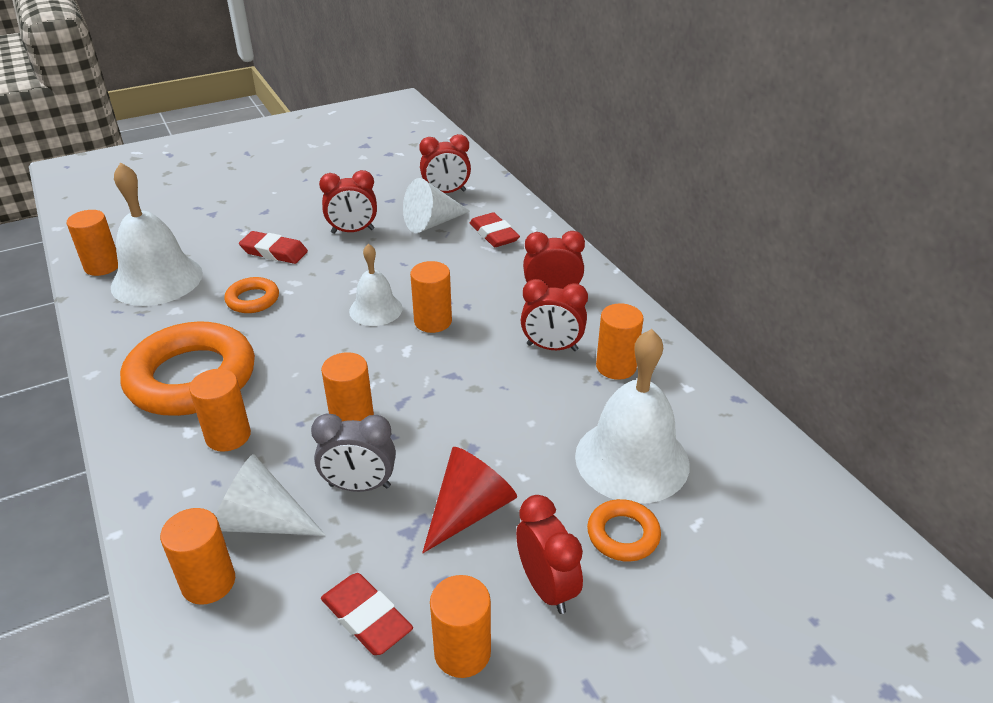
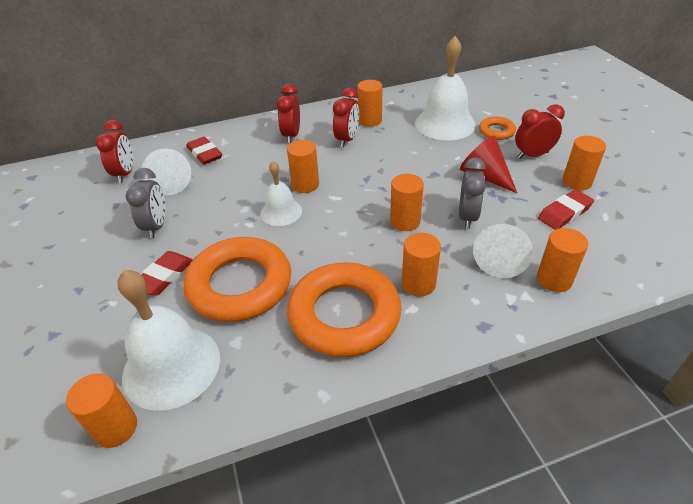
camera: 80 degrees left, 5 degrees up
(253, 299) = (240, 285): orange ring -> orange ring, size x2.14
(353, 231) = (156, 226): red clock -> grey clock
(494, 234) = (204, 154): red eraser -> red eraser turned 75 degrees clockwise

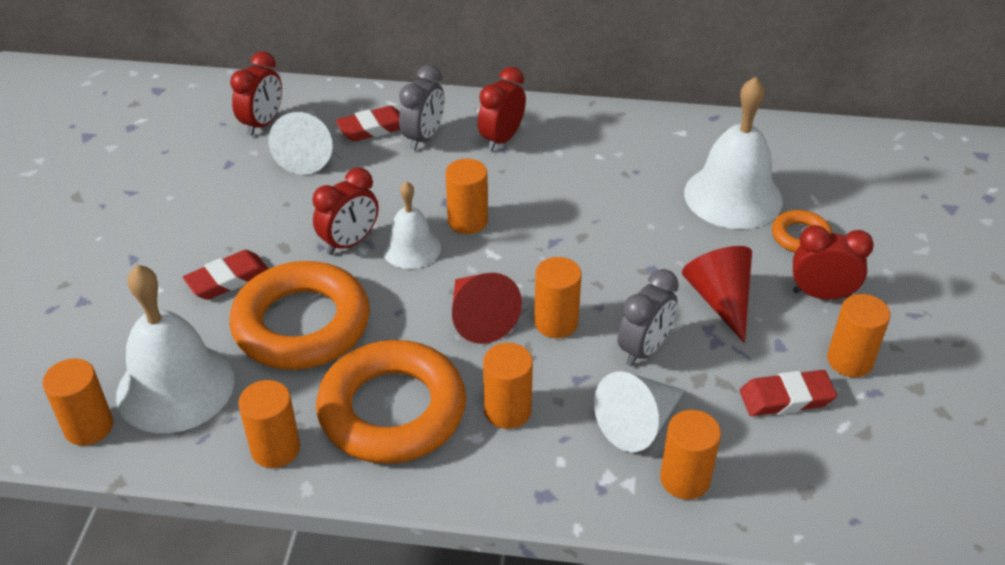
camera: 25 degrees right, 0 degrees up
(156, 226) = (256, 211): grey clock -> grey clock (423, 138)
(204, 154) = (373, 128): red eraser -> red eraser turned 75 degrees clockwise
(347, 139) = (571, 172): red clock -> red clock (349, 243)
(356, 236) = (479, 318): none -> red cone
(370, 120) = (627, 153): orange cylinder -> orange cylinder (275, 449)

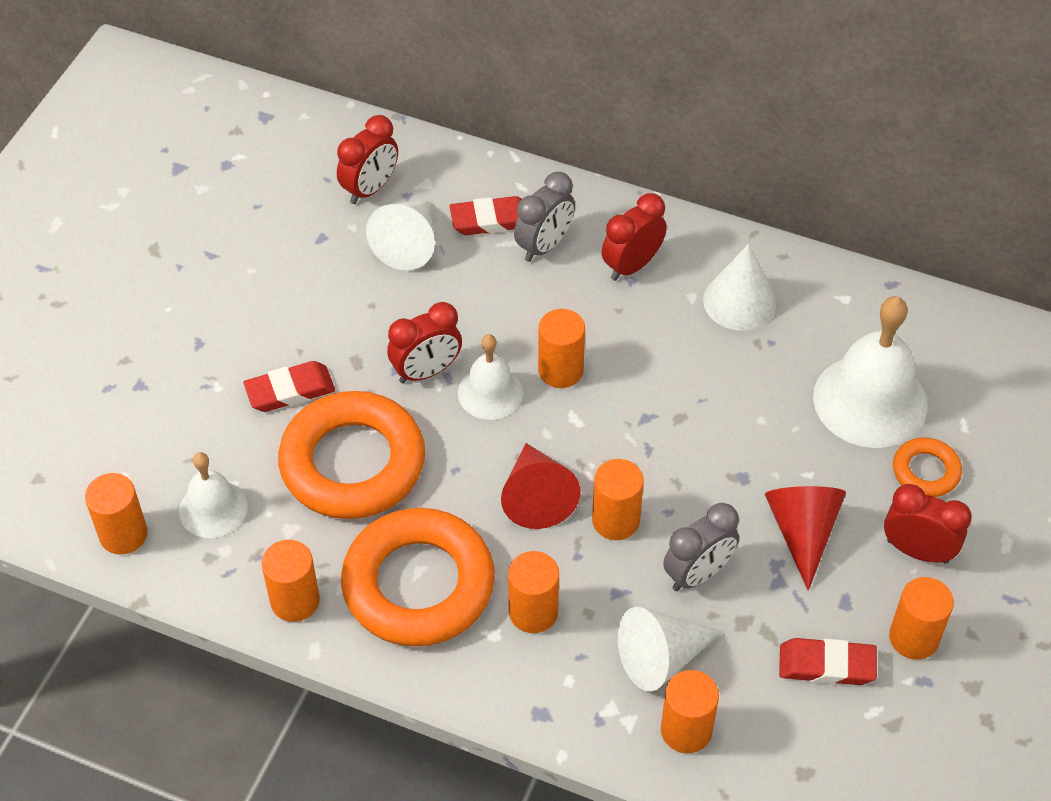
camera: 15 degrees right, 10 degrees up
(175, 387) = (213, 508): white bell -> white bell, size x0.58
(599, 148) = (739, 301): none -> white cone

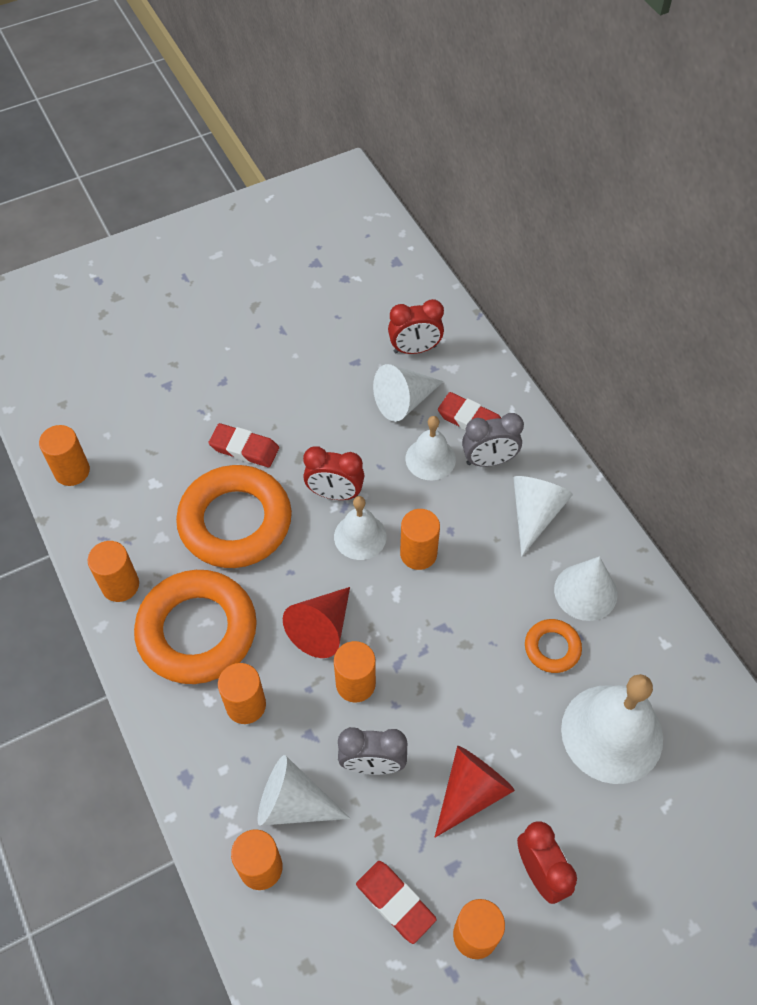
camera: 40 degrees right, 5 degrees up
(213, 508) = (132, 491): white bell -> white bell (430, 459)
(632, 265) = (534, 514): red clock -> white cone
(926, 471) = (603, 818): orange ring -> orange ring (552, 648)

